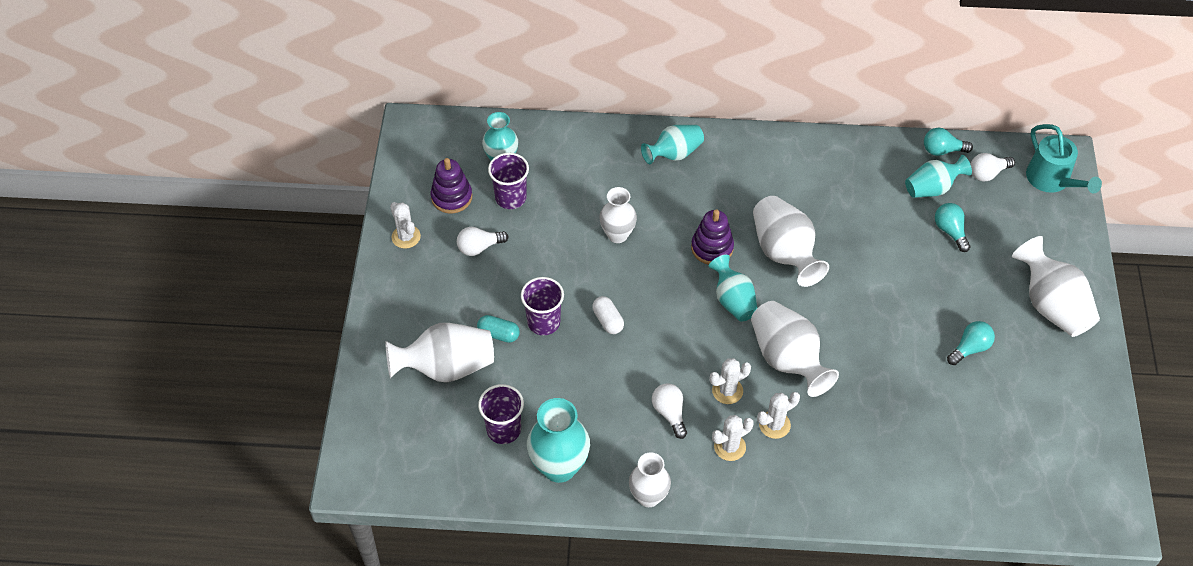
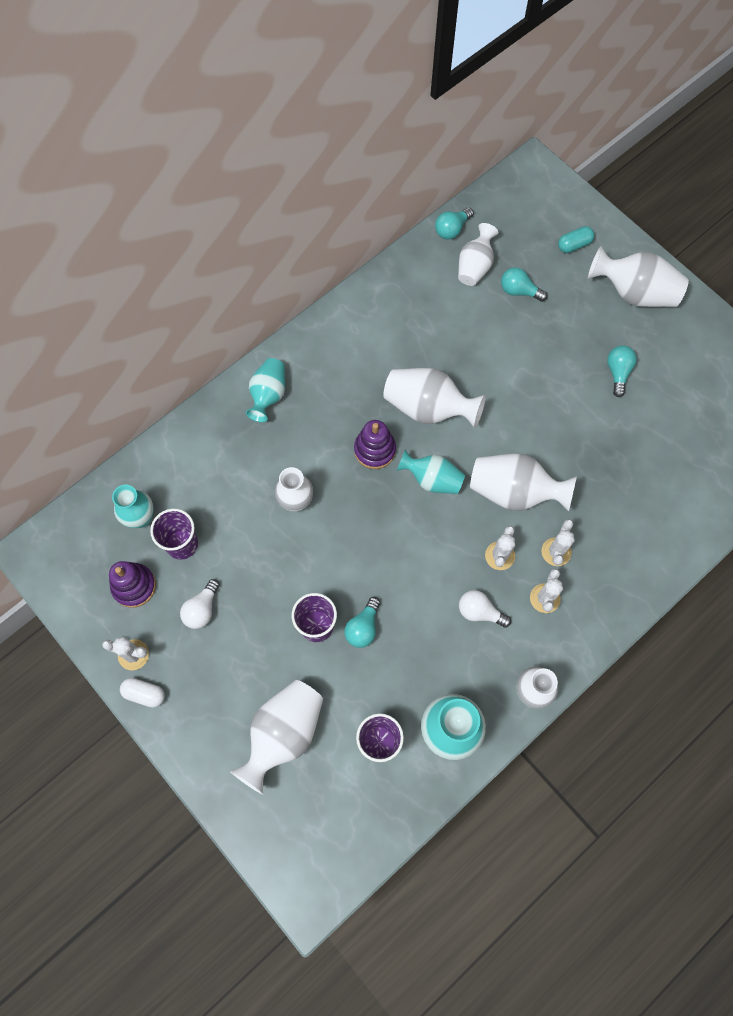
camera: 45 degrees left, 15 degrees up
(498, 334) = (293, 668): turquoise capsule -> turquoise capsule (574, 245)
(574, 351) = (363, 627): none -> turquoise light bulb
(608, 320) = (361, 579): white capsule -> white capsule (144, 694)
(932, 188) = (475, 266): turquoise vase -> white vase
(987, 173) = (498, 223): white light bulb -> none
(1051, 180) = (543, 193): turquoise watering can -> none

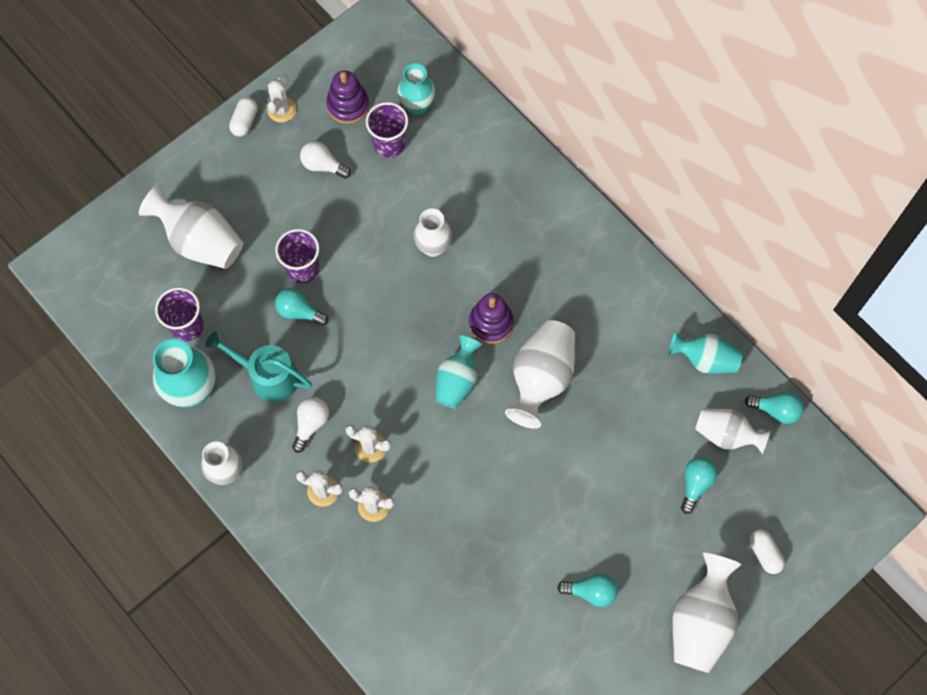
camera: 90 degrees right, 0 degrees up
(268, 395) = (553, 217): turquoise vase -> turquoise vase (705, 359)
(432, 655) = (268, 376): none -> turquoise watering can
(452, 229) = (776, 410): turquoise light bulb -> turquoise light bulb turned 150 degrees clockwise
(514, 492) = (442, 465): white vase -> none
(574, 245) = (764, 553): turquoise capsule -> white capsule

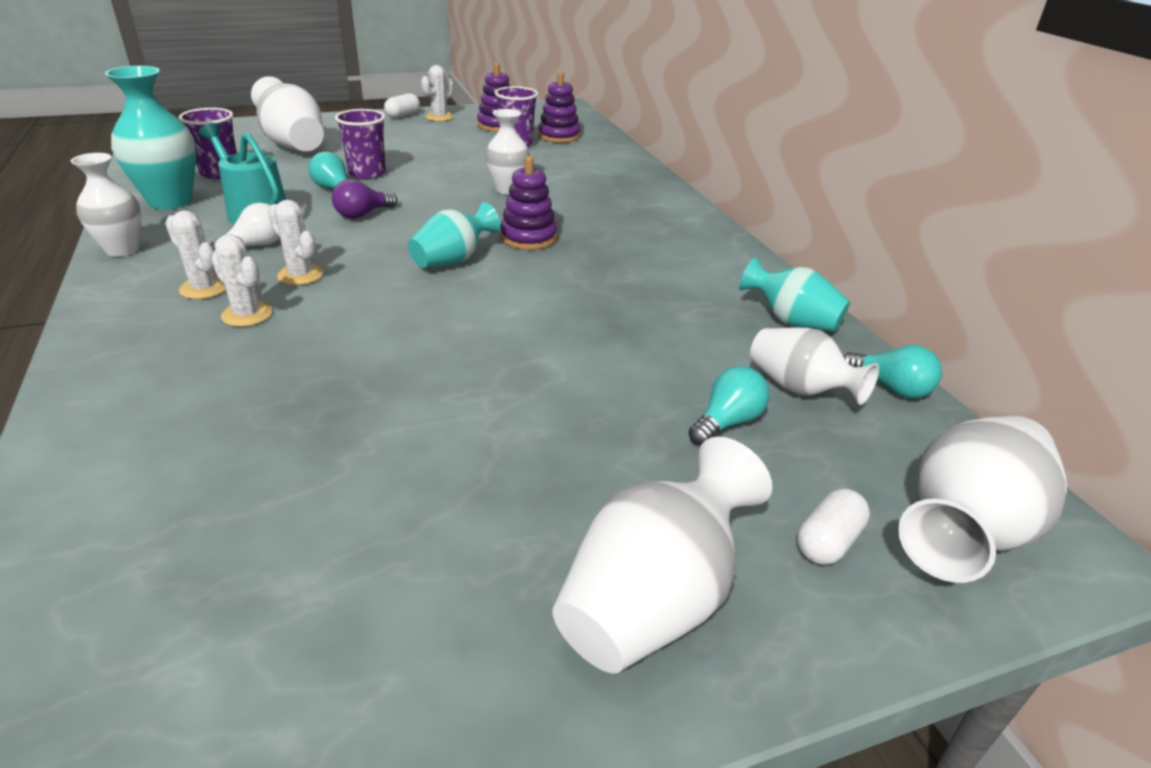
camera: 20 degrees right, 35 degrees down
(323, 165) = (446, 140): white light bulb -> none
(350, 343) = (362, 214): none -> purple light bulb
(417, 106) = (559, 136): turquoise vase -> purple stacking toy
(541, 378) = (557, 282): white vase -> white vase (964, 530)
(591, 591) = (470, 488): turquoise light bulb -> none
(764, 553) = (828, 541): white capsule -> white capsule turned 45 degrees clockwise

